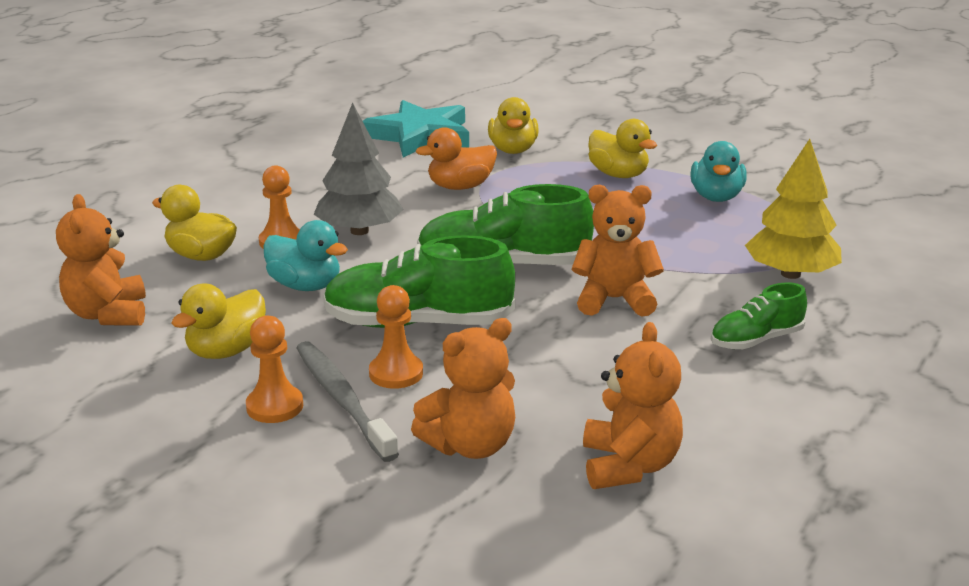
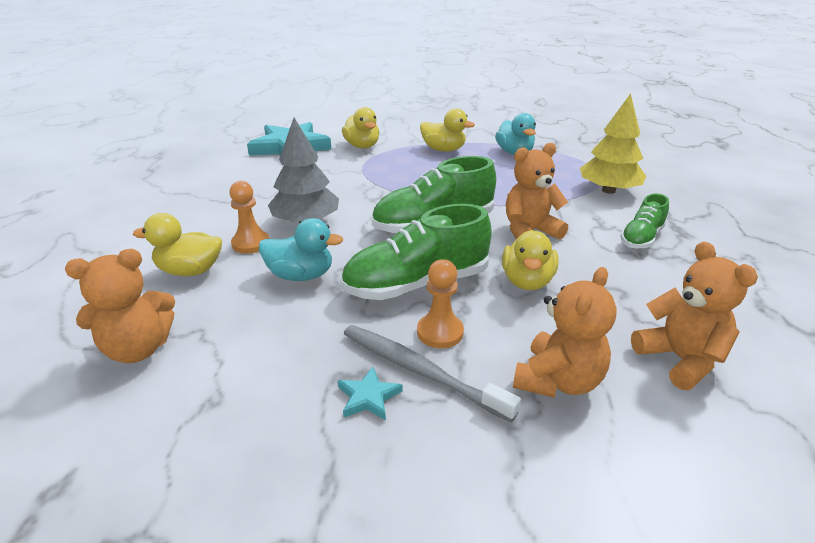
camera: 25 degrees left, 5 degrees up
(108, 314) = (138, 349): orange teddy bear -> orange teddy bear turned 75 degrees counterclockwise
(227, 351) = (280, 353): yellow duck -> yellow duck (527, 281)
(275, 406) = (368, 397): orange pawn -> turquoise star
(460, 187) = (350, 176): orange duck -> none

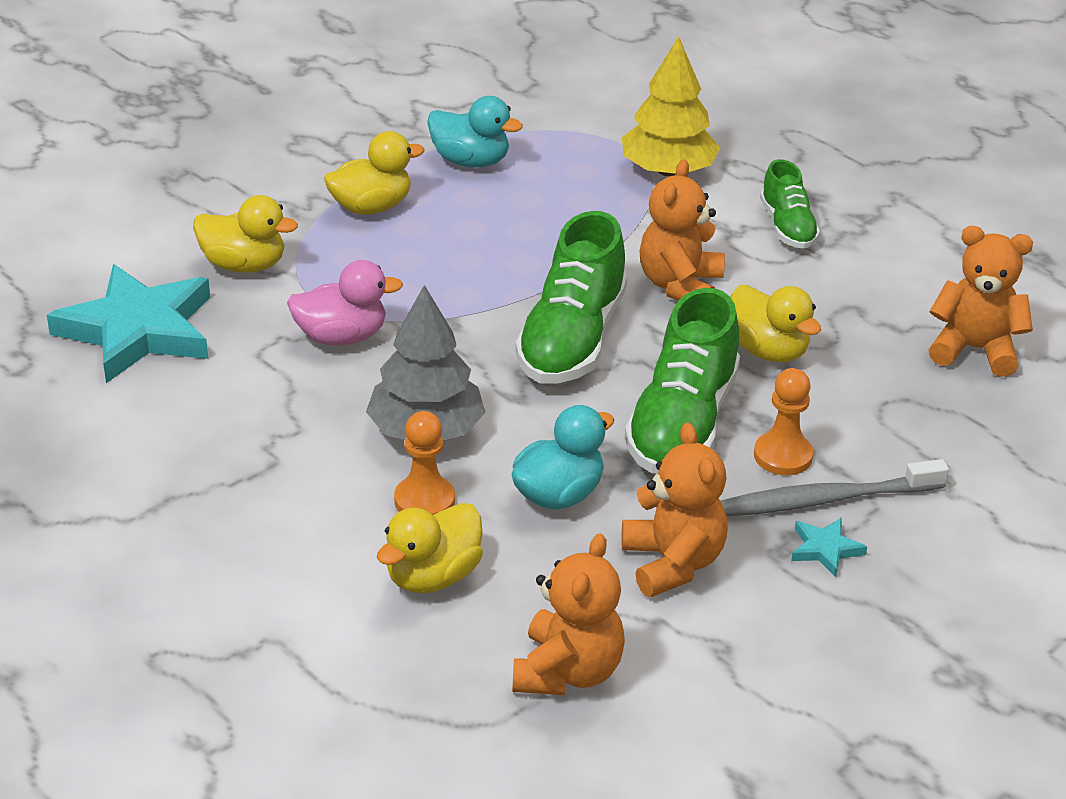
camera: 50 degrees left, 5 degrees up
(346, 179) = (341, 337): none -> pink duck
(558, 381) = (925, 431): orange teddy bear -> orange teddy bear (672, 563)

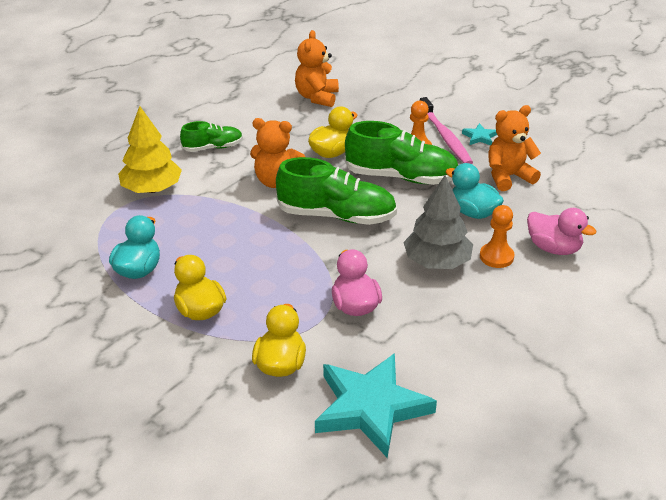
camera: 95 degrees left, 0 degrees up
(433, 576) = (553, 248): yellow duck -> pink duck
(568, 672) = (596, 202): orange teddy bear -> none
(823, 500) = (445, 137): grey toothbrush -> pink toothbrush

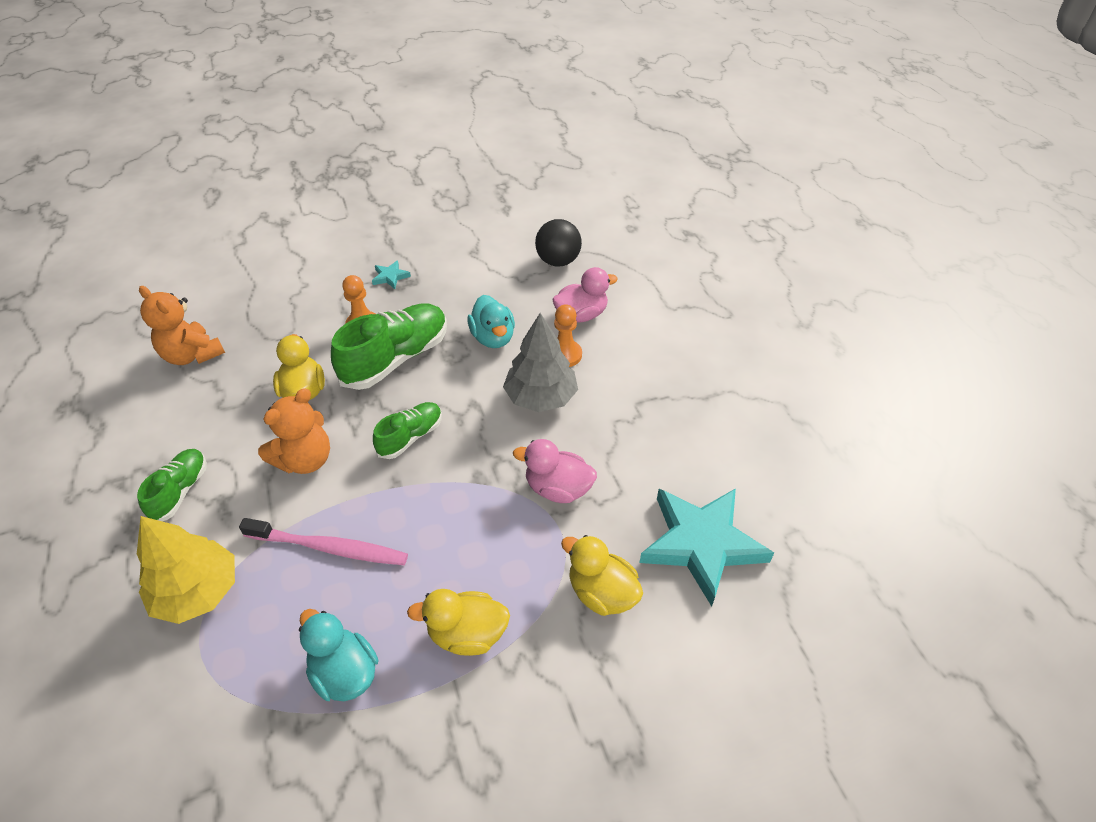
camera: 60 degrees left, 10 degrees up
(336, 216) = (410, 437): green shoe -> green shoe, size x0.56
(445, 137) = (367, 298): pink toothbrush -> pink toothbrush (330, 548)
(473, 212) = (493, 338): turquoise duck -> turquoise duck turned 90 degrees counterclockwise
(508, 177) = (464, 290): orange teddy bear -> none
(604, 210) = (558, 261): none -> black ball

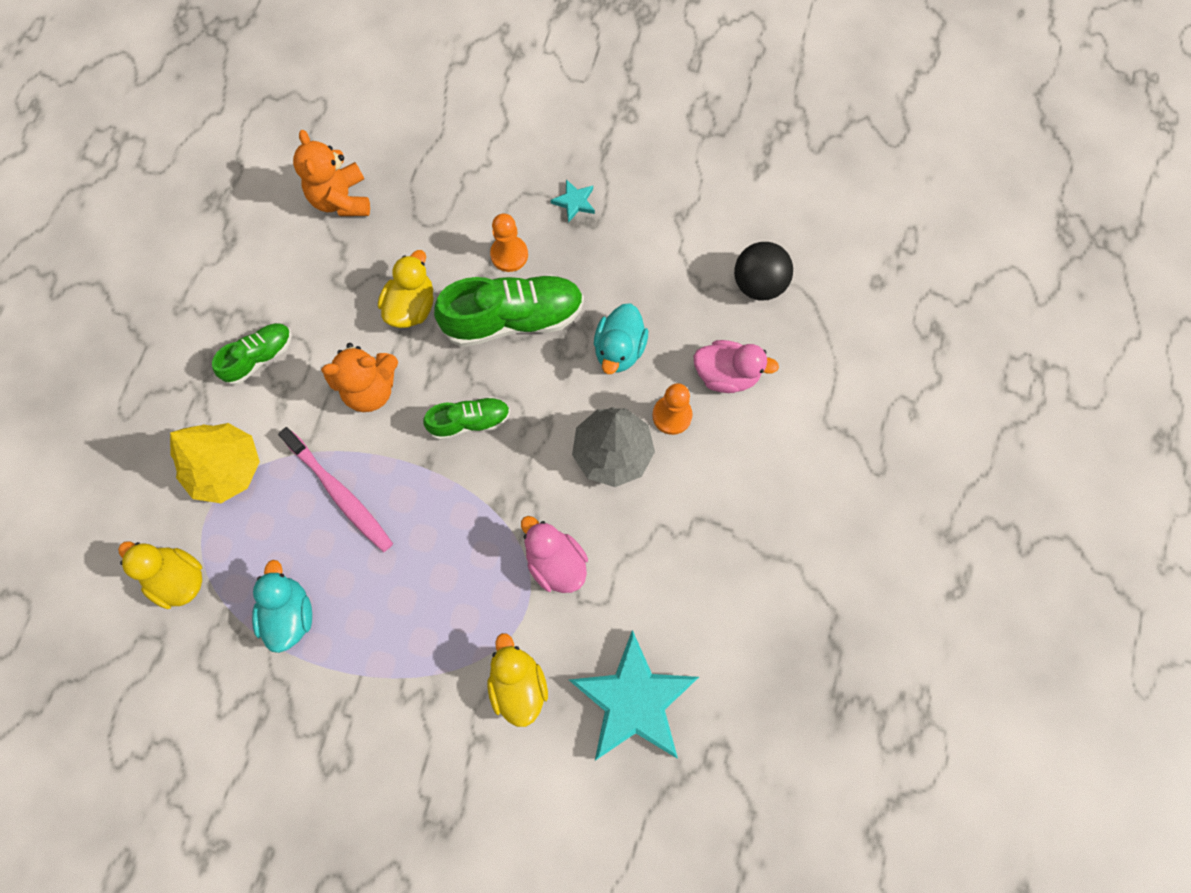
camera: 35 degrees right, 25 degrees up
(467, 634) = (393, 645): yellow duck -> yellow duck (178, 578)

